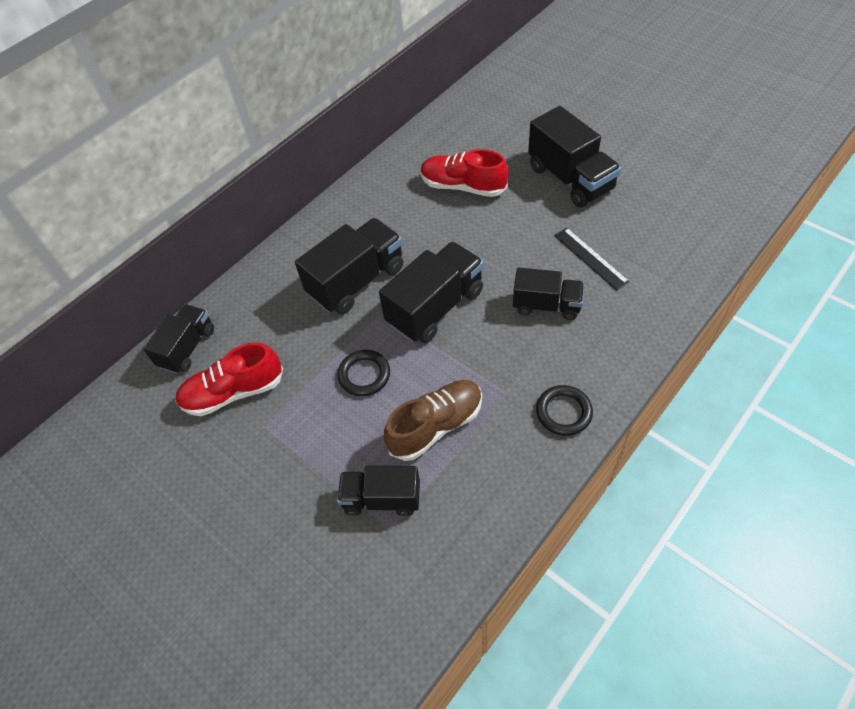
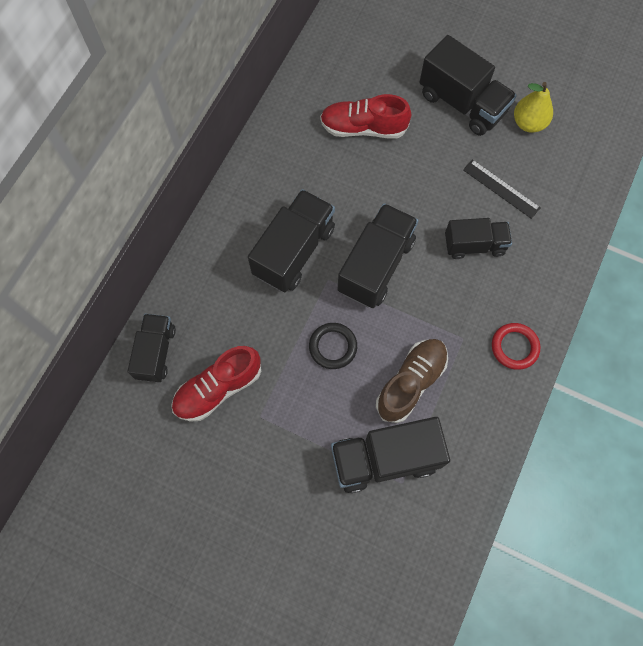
camera: 20 degrees left, 15 degrees up
(381, 499) = (385, 459): black truck -> black truck, size x1.56
(563, 412) = (514, 347): black ring -> red ring
(636, 204) = (528, 123): none -> yellow pear

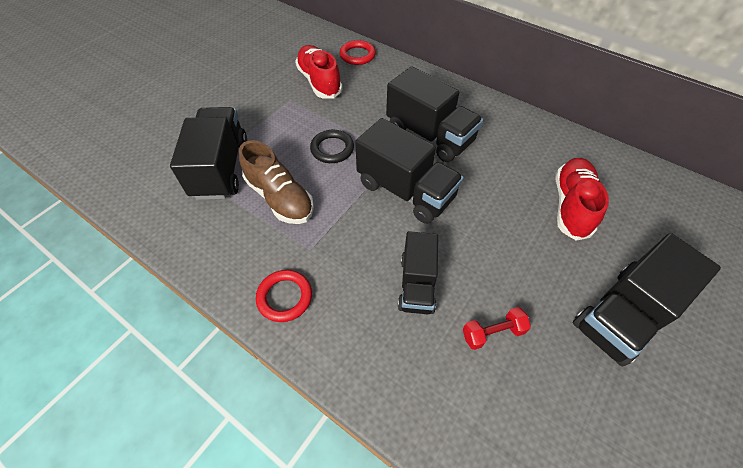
camera: 100 degrees right, 15 degrees down
(156, 352) = (357, 55): black truck -> red ring
(501, 188) = (492, 333): black ruler -> red dumbbell
(528, 123) = (602, 398): yellow pear -> none

